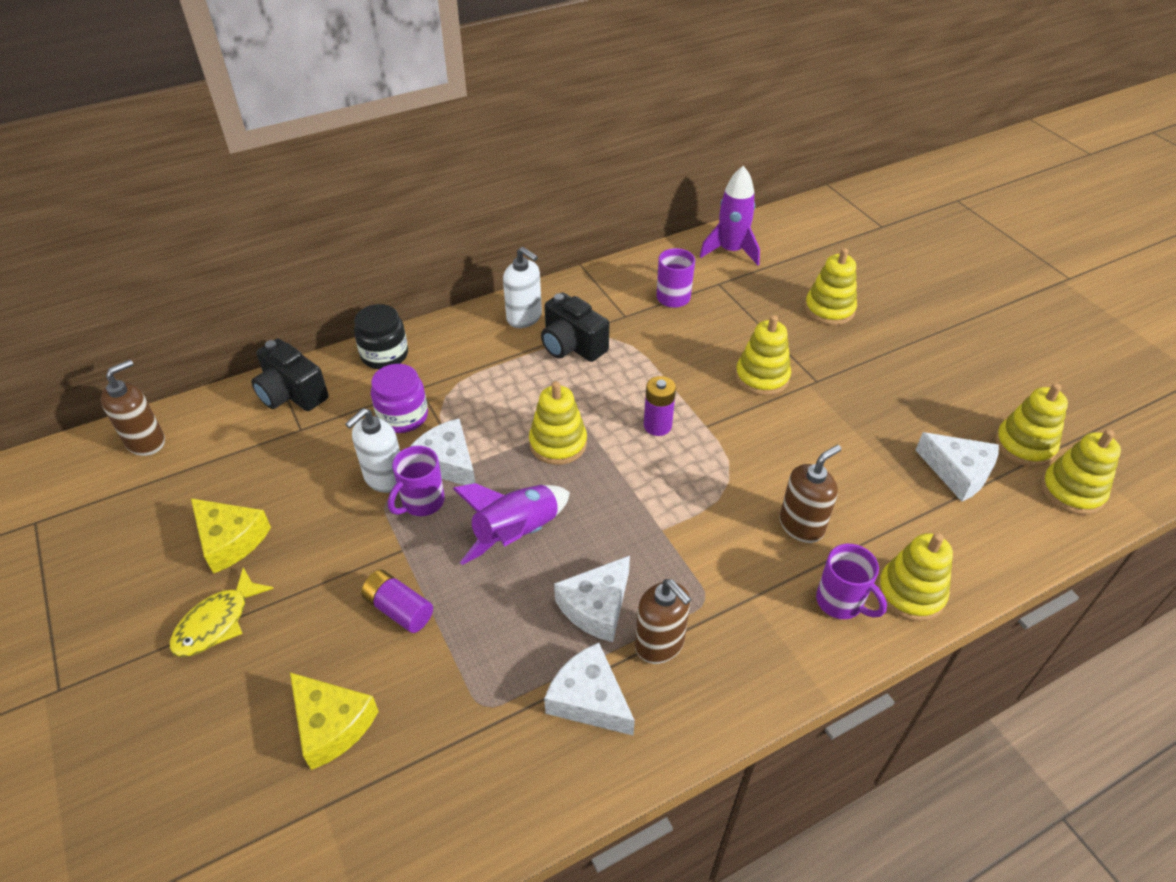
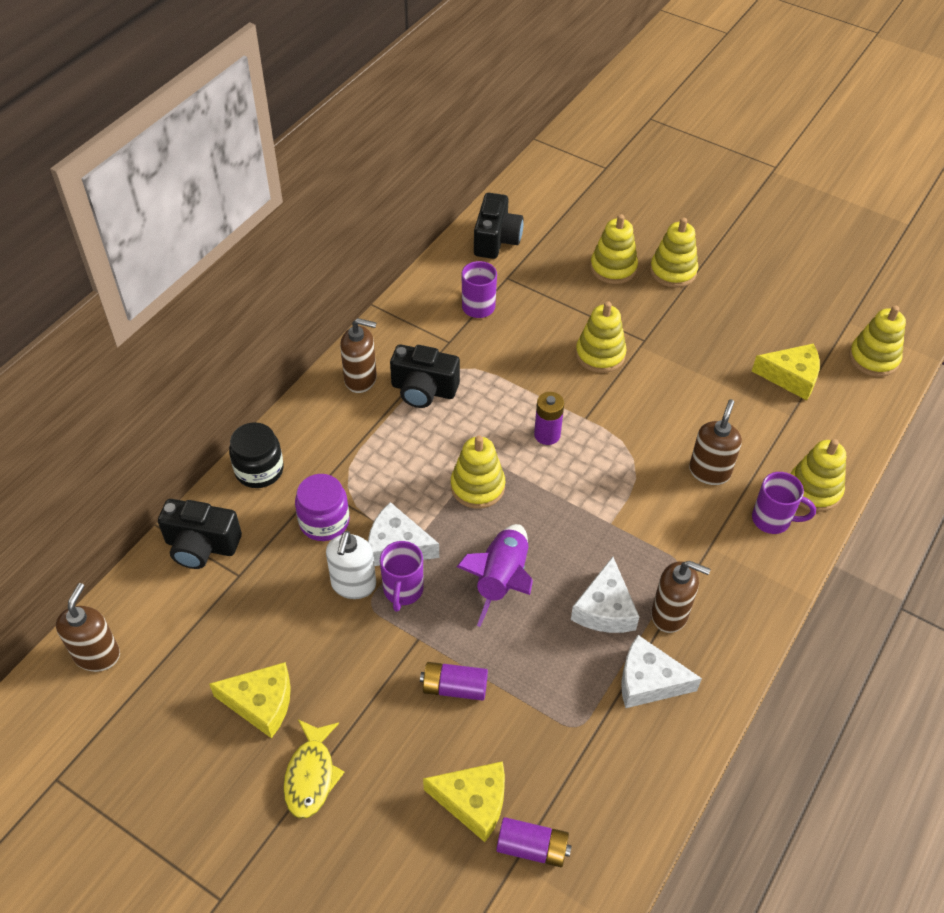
camera: 30 degrees left, 5 degrees up
(350, 802) = (532, 847): none -> purple battery
(524, 317) = (361, 379): white soap dispenser -> brown soap dispenser
(731, 251) = (496, 240): purple rocket -> black camera
(958, 472) = (791, 377): white cheese -> yellow cheese
(1024, 445) = (823, 334): yellow stacking toy -> yellow stacking toy (673, 271)

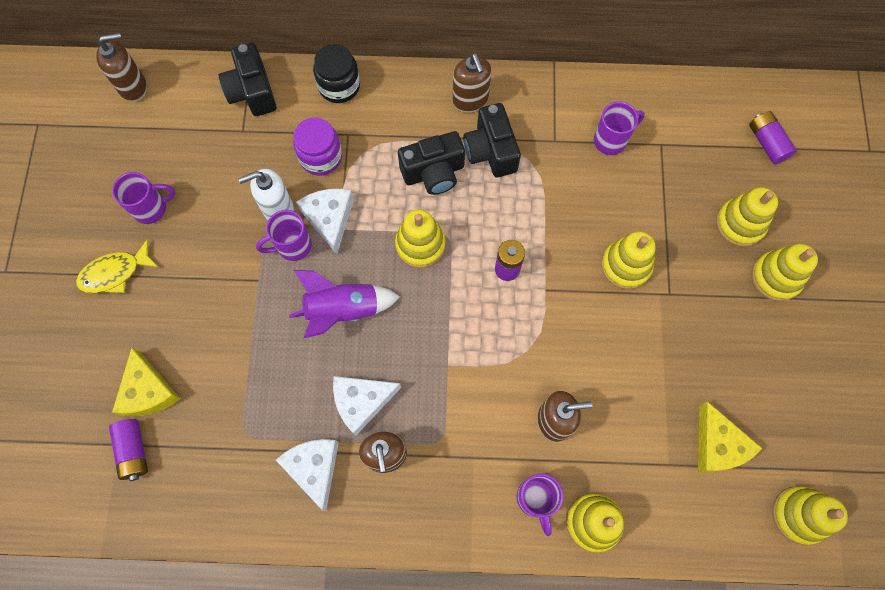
camera: 60 degrees right, 20 degrees up
(261, 703) = (151, 208): yellow cheese -> purple mug
(454, 687) = (231, 328): purple battery -> purple battery (767, 143)
(496, 240) = (700, 111): black camera -> black camera (433, 173)

